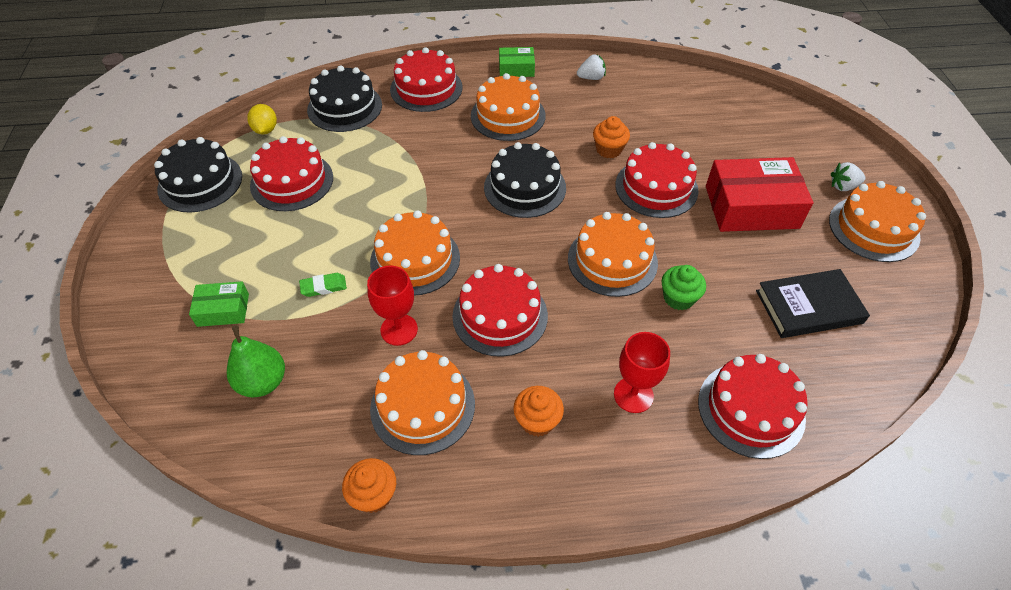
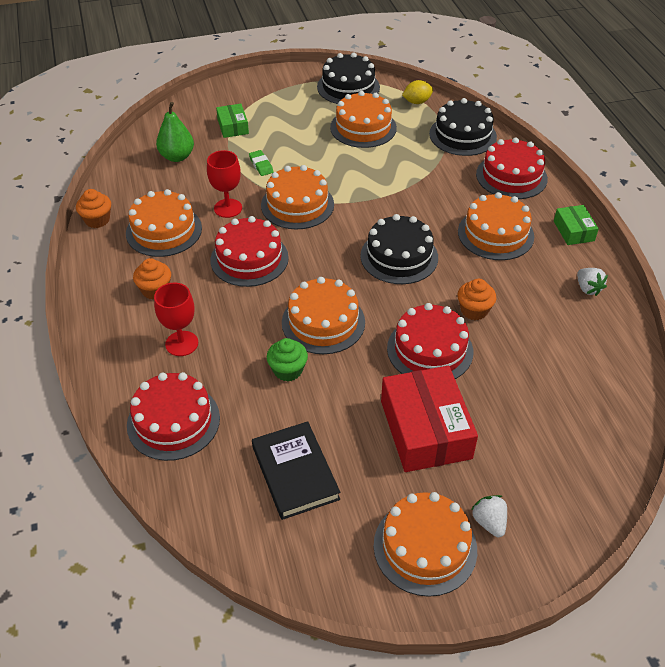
camera: 80 degrees right, 5 degrees down
(292, 181) = (363, 127): red cake -> orange cake

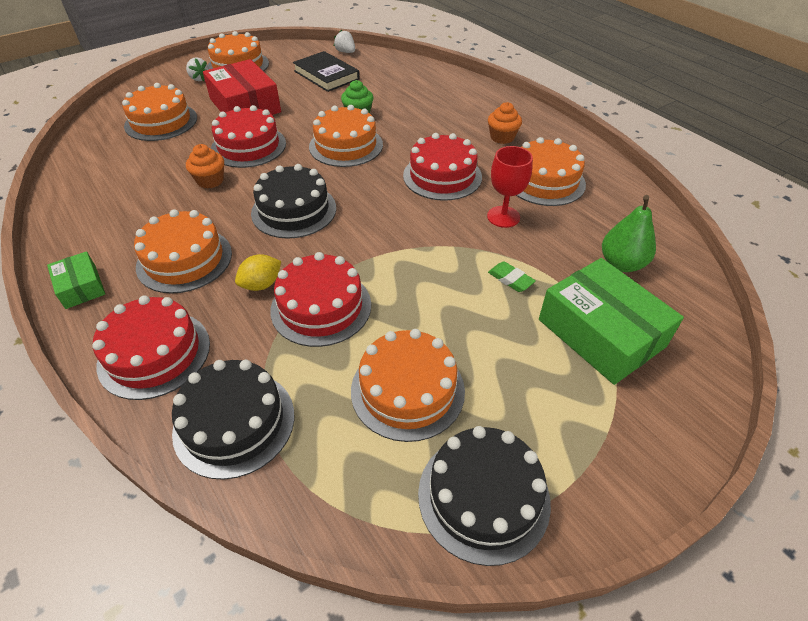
camera: 160 degrees right, 0 degrees up
(97, 220) = (617, 176): orange cupcake -> none
(173, 421) = (418, 79): red cake -> red cake (321, 307)
(182, 343) = (448, 112): red goblet -> none
(233, 126) = (601, 333): green box -> green box, size x1.94
(297, 205) = (431, 239): orange cake -> orange cake (161, 122)
(417, 102) = (334, 493): yellow lemon -> yellow lemon (261, 284)
(588, 288) = (86, 224): white strawberry -> white strawberry (345, 52)

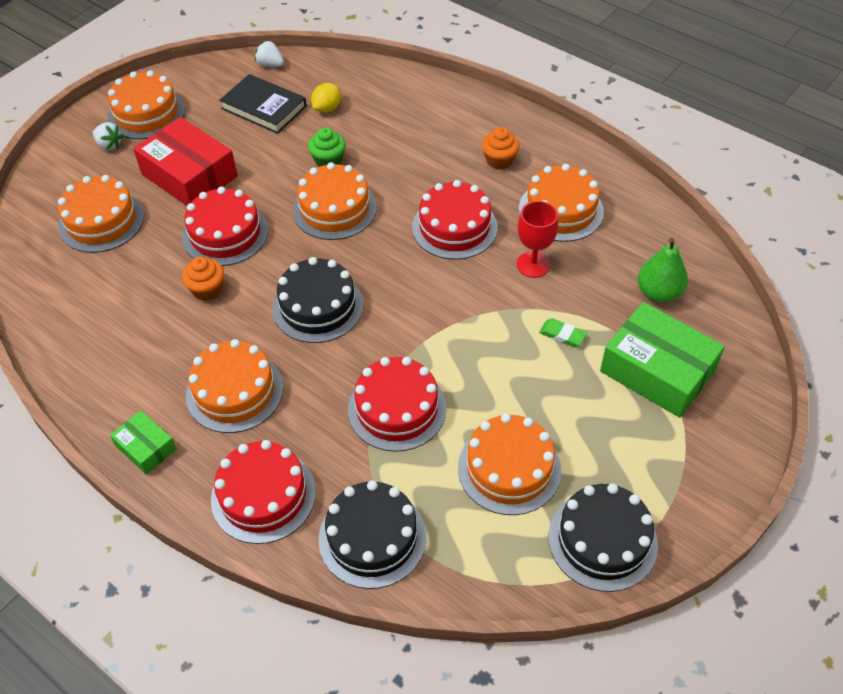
camera: 15 degrees left, 5 degrees up
(261, 284) = (328, 399): yellow lemon -> yellow lemon (327, 108)

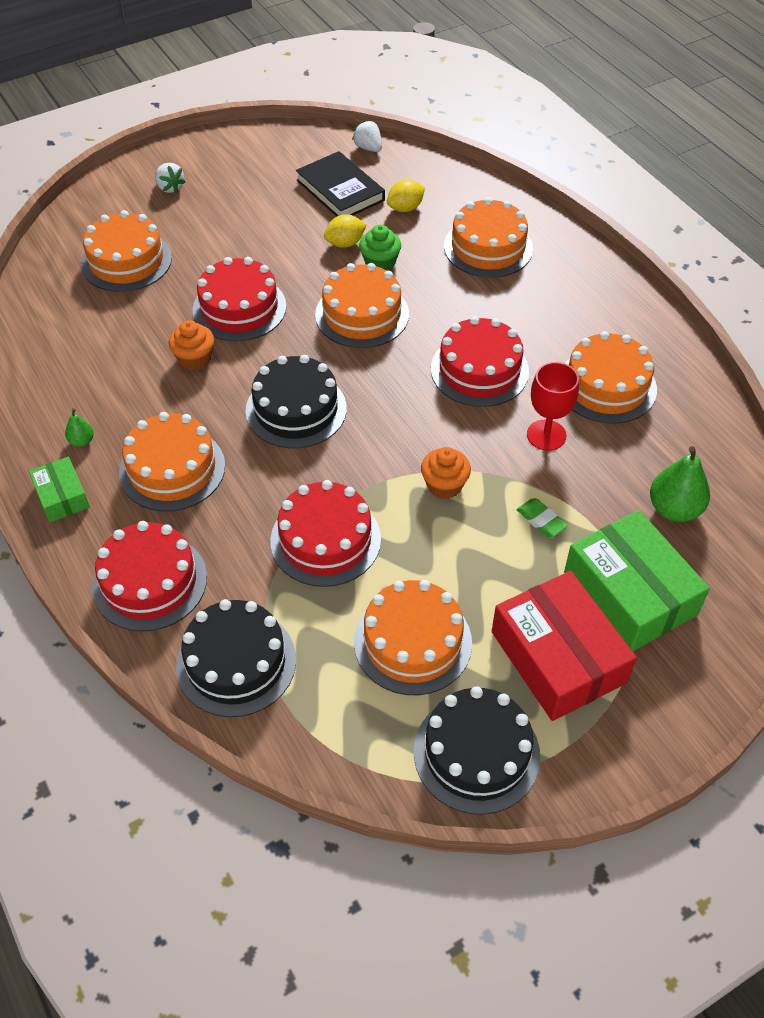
camera: 20 degrees right, 0 degrees up
(140, 393) = (82, 441): none -> green pear
(146, 113) = (220, 165): orange cake -> orange cake (488, 247)
(189, 175) = (233, 239): red box -> red box (558, 657)
(290, 152) = (345, 243): none -> yellow lemon
(499, 160) = (564, 313): orange cupcake -> orange cupcake (444, 485)

